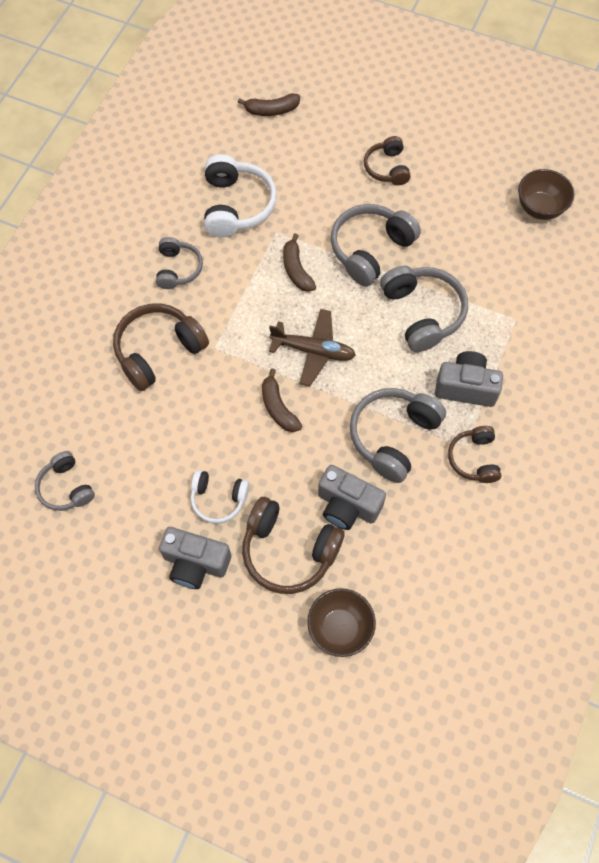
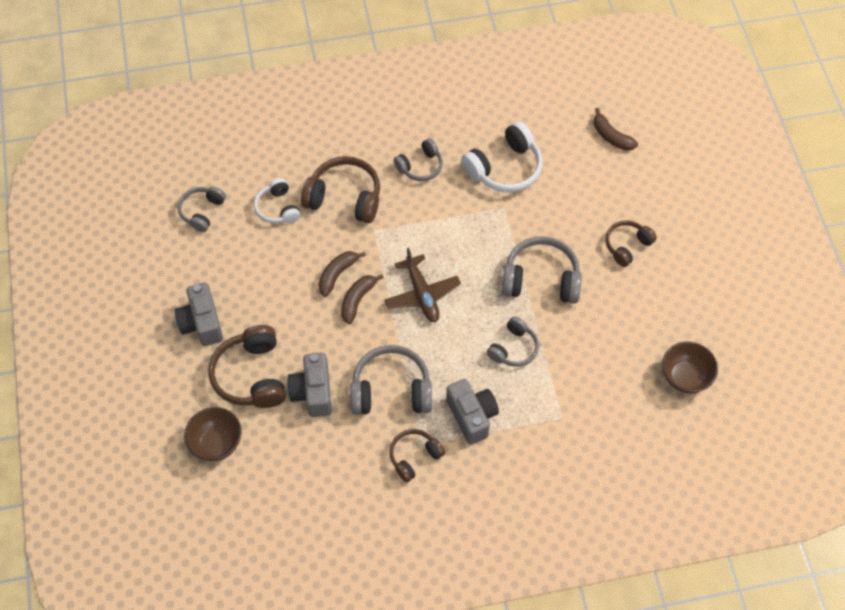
camera: 55 degrees right, 5 degrees down
(218, 499) = (259, 307): white headphones -> white headphones (278, 208)
(296, 270) = (482, 241): brown banana -> brown banana (337, 274)
(422, 313) = (513, 348): grey headphones -> grey headphones, size x0.61

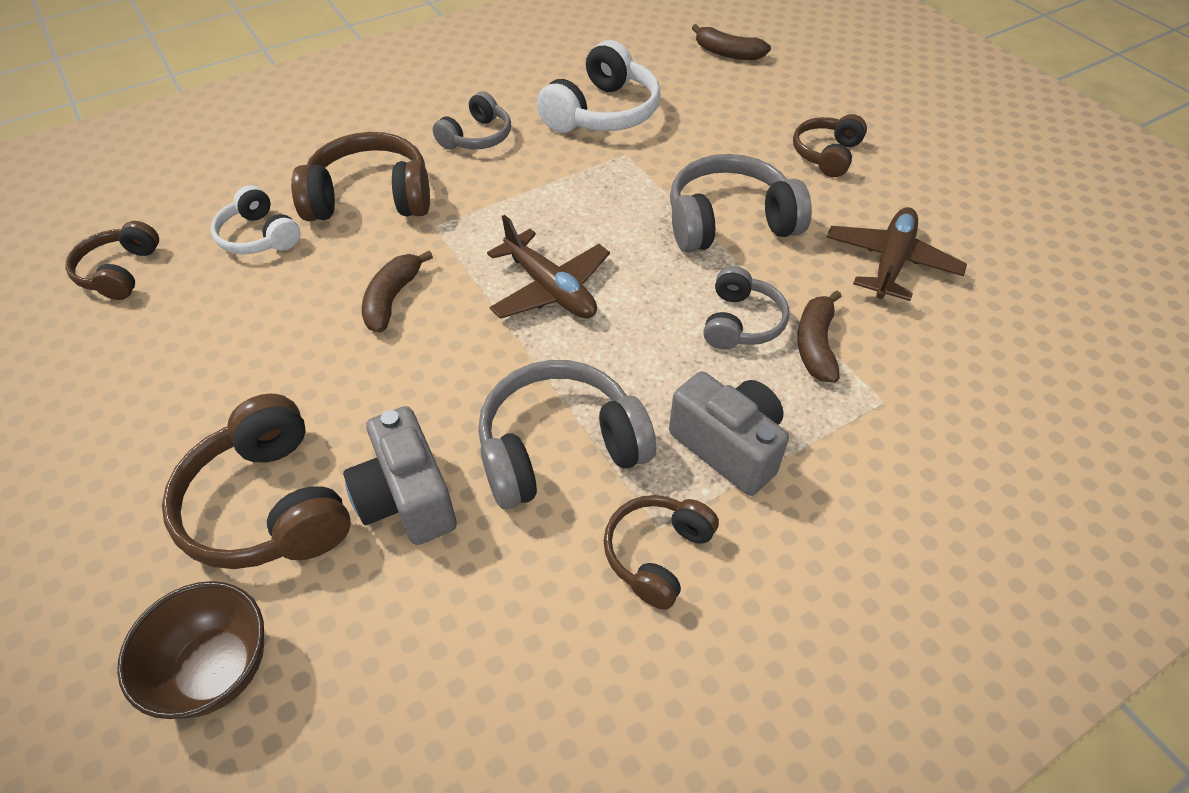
camera: 20 degrees left, 10 degrees down
(202, 211) = (120, 272): grey headphones -> brown headphones
(202, 323) = (145, 442): grey camera -> none
(357, 300) = (441, 325): brown banana -> brown banana (815, 345)
(617, 336) = (890, 262): none -> brown plane
(685, 377) = (1028, 287): brown bowl -> none

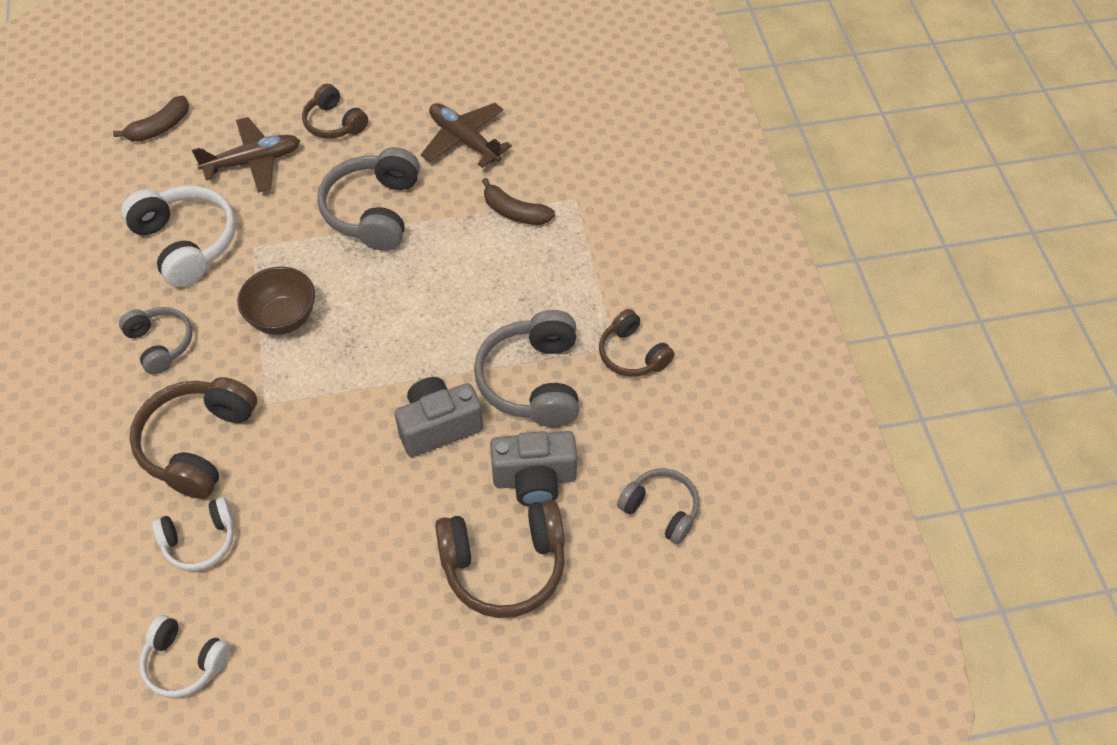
camera: 70 degrees left, 5 degrees up
(120, 272) = (184, 662): brown headphones -> white headphones
(216, 669) = (618, 610): brown bowl -> brown bowl (283, 318)
(392, 299) = (337, 451): brown banana -> none
(550, 288) = (382, 344): brown plane -> brown plane (253, 161)
(728, 446) = (573, 290): grey camera -> grey camera (438, 426)
(741, 322) = (475, 243): grey headphones -> grey headphones (661, 510)

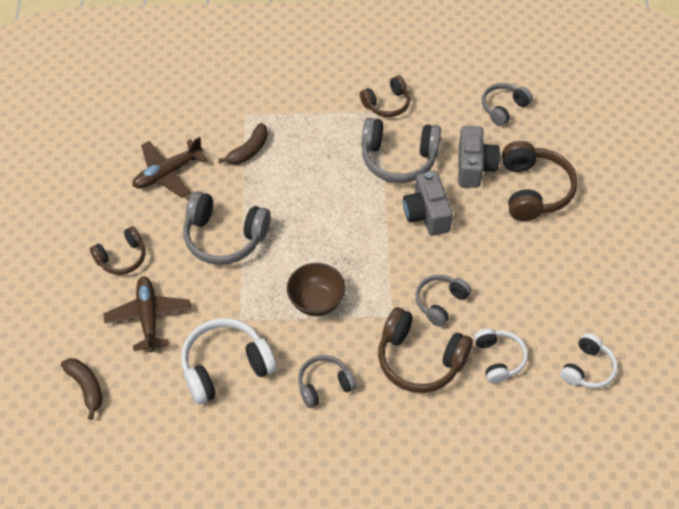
camera: 80 degrees left, 0 degrees up
(289, 459) = (440, 303): none -> grey headphones

